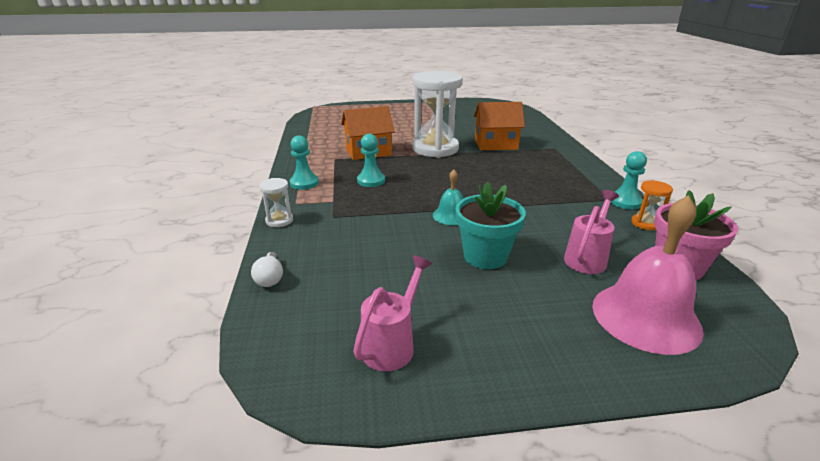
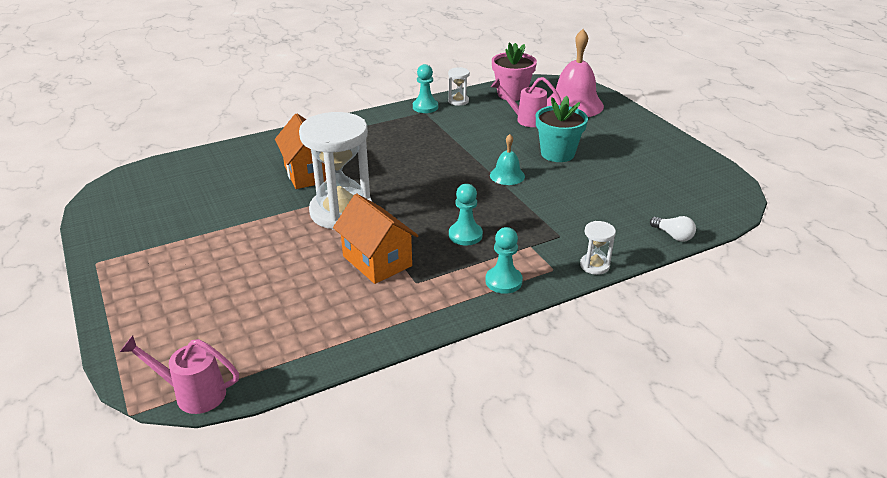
camera: 110 degrees left, 5 degrees up
(270, 278) = (673, 235): white light bulb -> white light bulb turned 75 degrees clockwise
(392, 344) = (677, 170): pink watering can -> pink watering can (193, 394)
(645, 223) = (458, 101): orange hourglass -> white hourglass

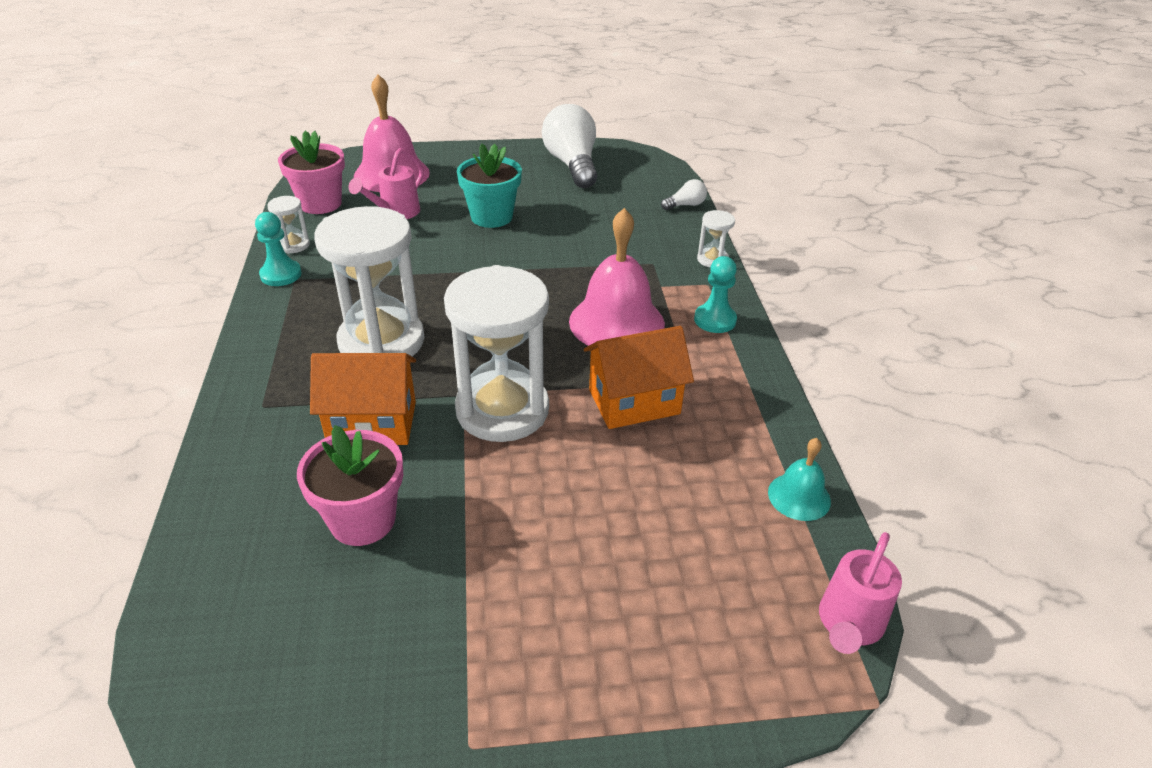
camera: 70 degrees left, 5 degrees up
(233, 192) = (362, 520): none -> pink flower pot
(383, 155) = (381, 341): none -> white hourglass
(465, 235) = (616, 322): turquoise pawn -> pink bell
(507, 175) = (512, 261): turquoise bell -> turquoise bell (799, 496)
(675, 167) = (572, 165): none -> white light bulb

